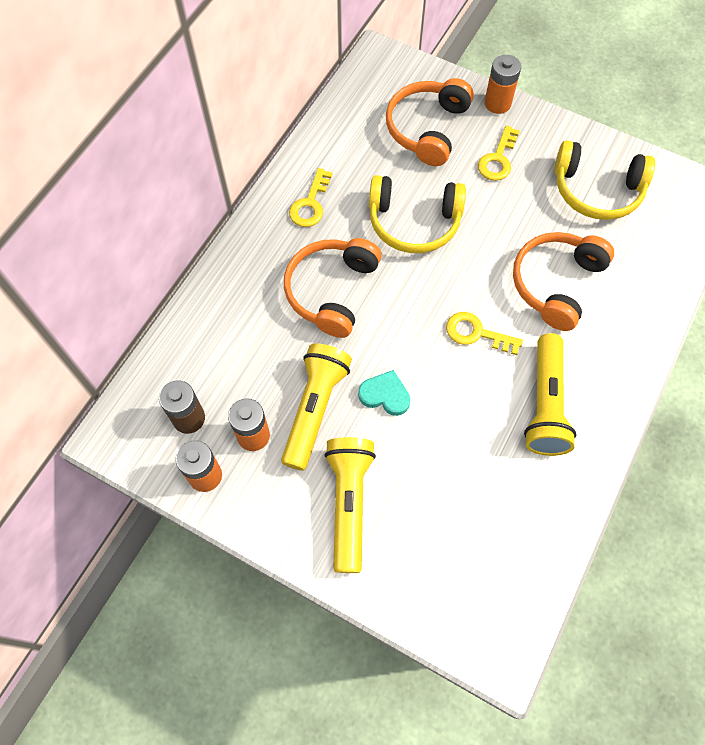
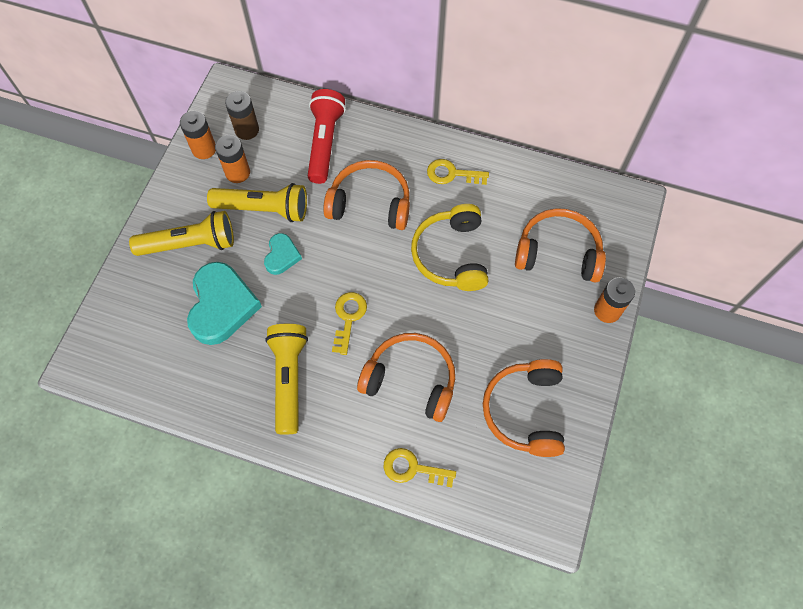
camera: 80 degrees right, 0 degrees up
(233, 328) = (325, 143): none -> red flashlight
(442, 471) = (221, 305): none -> turquoise heart
(497, 159) = (539, 317): yellow key -> yellow key (412, 468)
(545, 404) = (289, 379): yellow flashlight -> yellow flashlight turned 90 degrees clockwise
(596, 190) = (525, 411): yellow headphones -> orange headphones

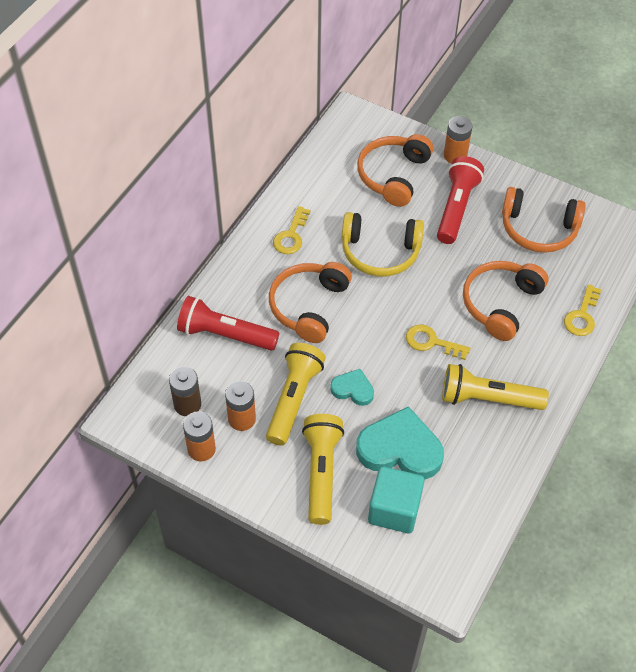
camera: 80 degrees left, 10 degrees down
(157, 309) = (394, 509): none -> turquoise cube
(531, 321) = (456, 208): none -> red flashlight

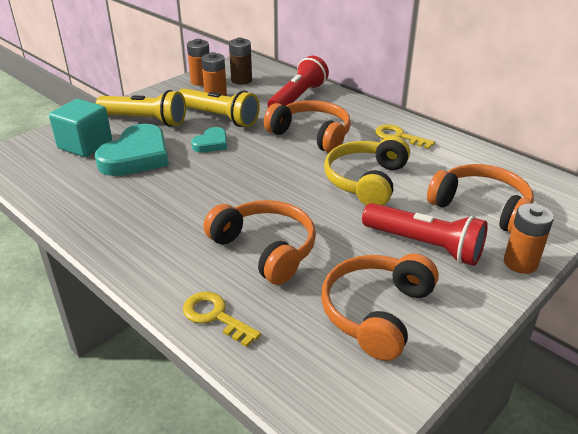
camera: 105 degrees right, 20 degrees down
(431, 342) = (238, 192): yellow key -> none
(488, 399) = (150, 214): yellow flashlight -> none

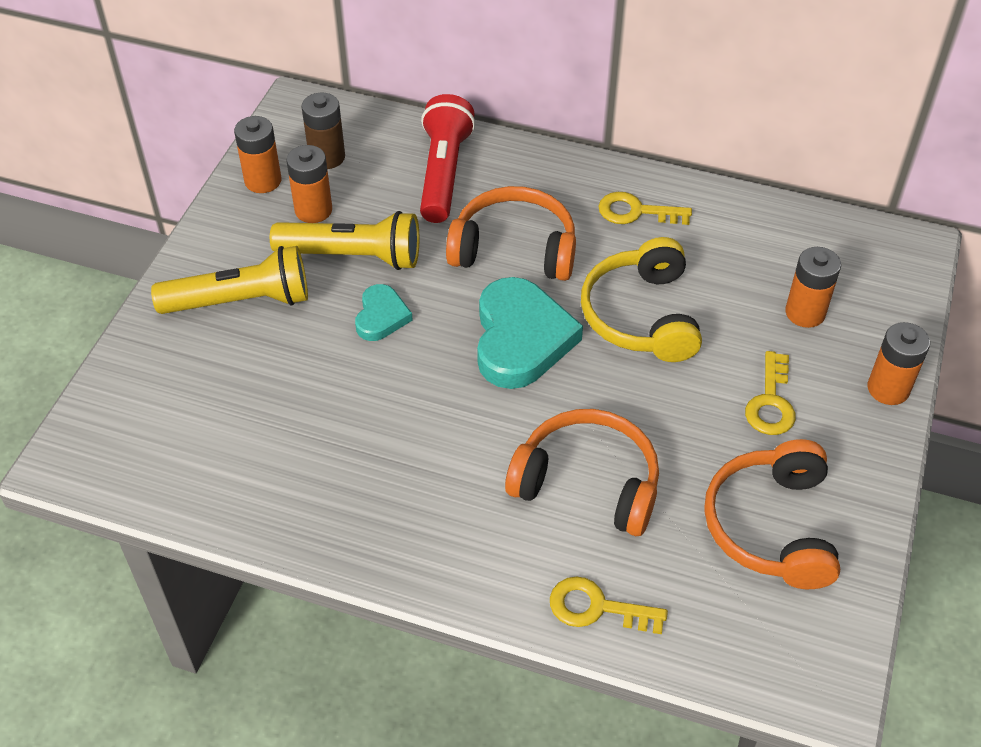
camera: 25 degrees left, 15 degrees up
(85, 145) = (189, 387): turquoise cube -> none
(136, 156) = (289, 382): turquoise heart -> turquoise heart (521, 339)
(424, 245) = (770, 402): red flashlight -> yellow key
(481, 207) = (805, 313): orange headphones -> orange battery

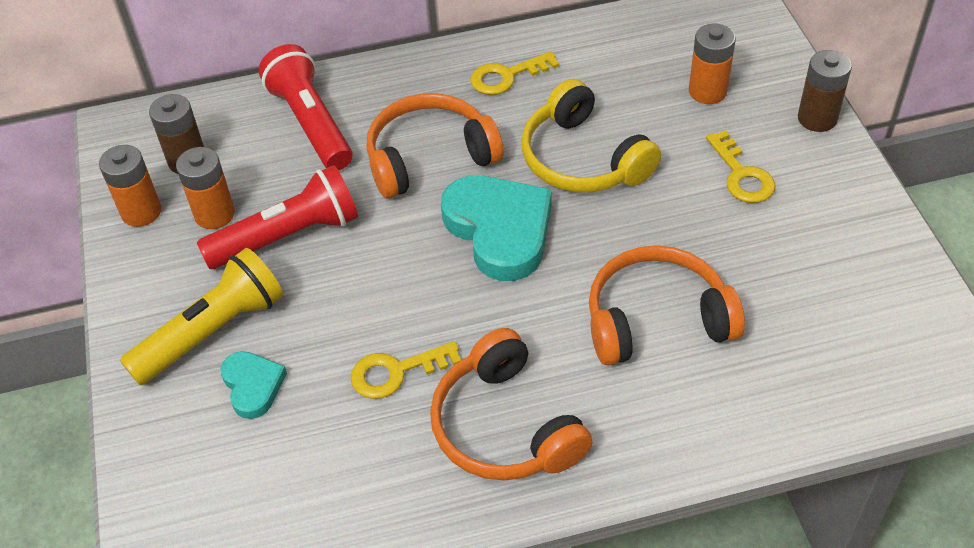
camera: 30 degrees left, 0 degrees up
(353, 256) = (288, 236): yellow flashlight -> red flashlight
(381, 316) = (359, 275): turquoise heart -> turquoise heart (253, 386)
(596, 607) = (750, 417): yellow key -> yellow key (396, 372)
(771, 526) = (825, 272): orange headphones -> orange headphones (505, 426)
(888, 389) = (817, 118): orange battery -> brown battery

